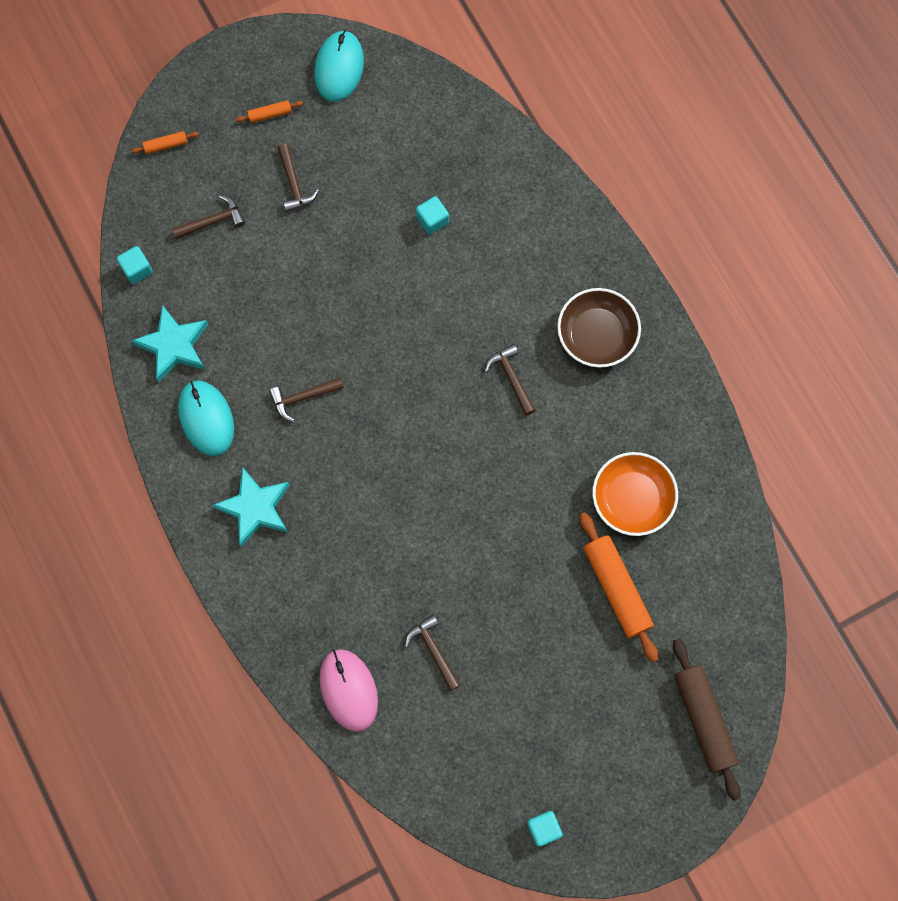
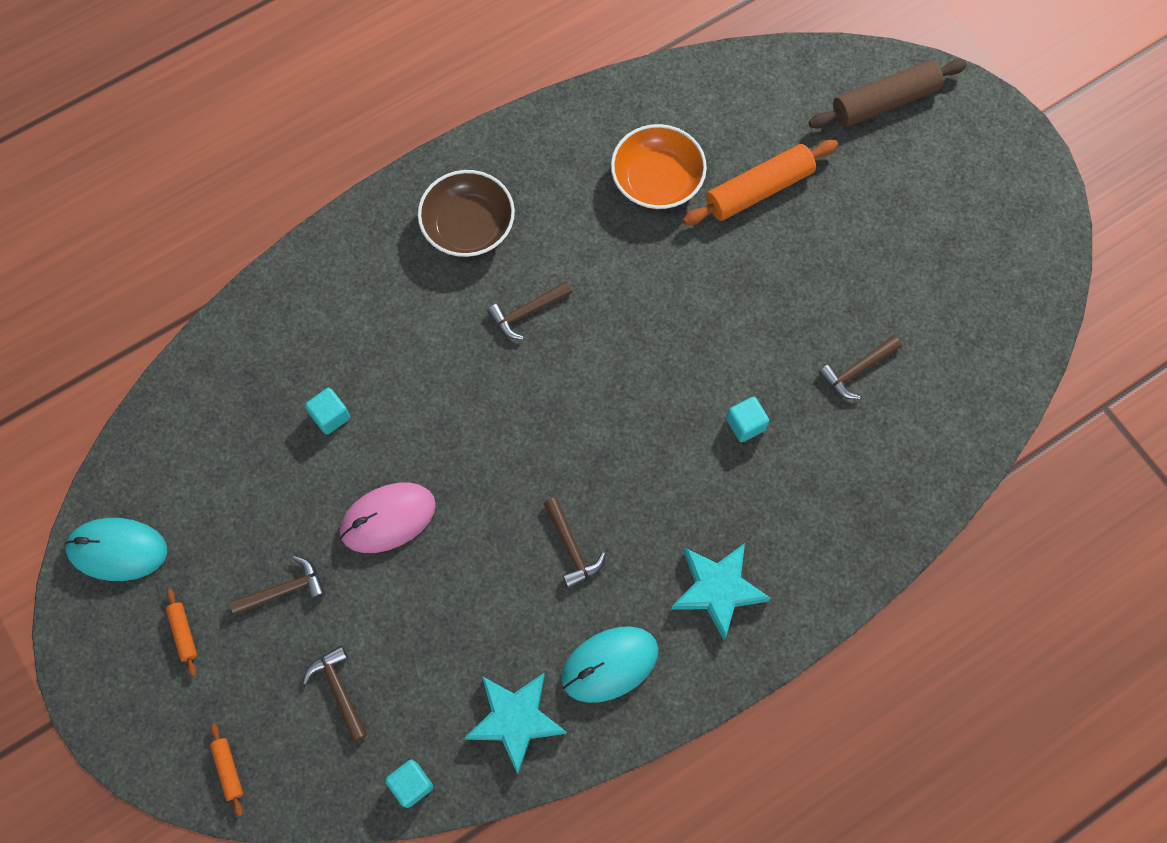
camera: 95 degrees left, 5 degrees down
(348, 690) = (918, 458): pink mouse -> pink mouse (388, 519)
(543, 828) = (1027, 245): turquoise cube -> turquoise cube (745, 424)

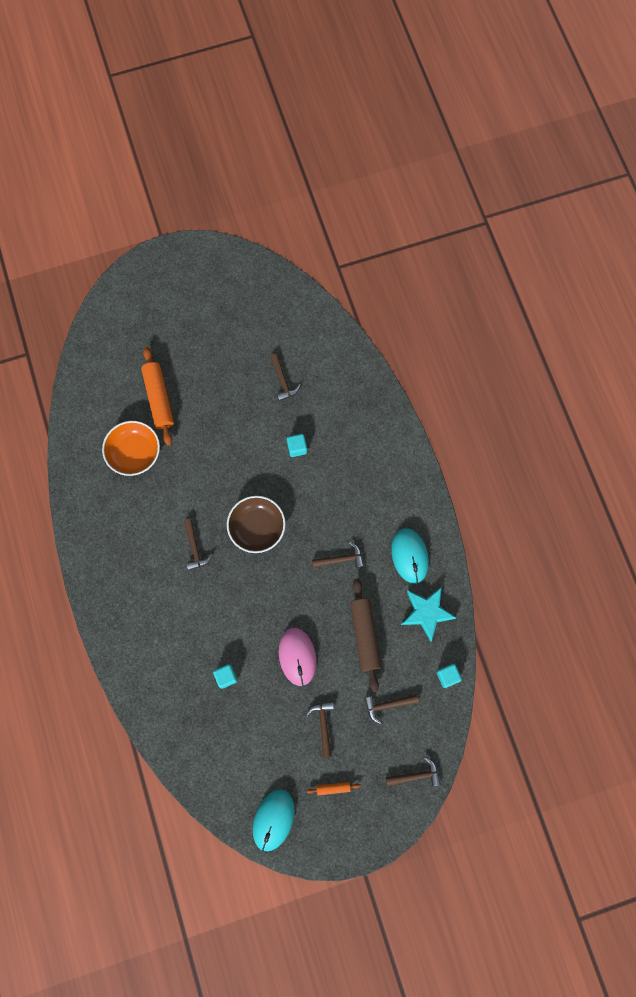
camera: 75 degrees left, 5 degrees up
(228, 769) = (416, 775): orange rolling pin -> brown hammer
(468, 226) = (129, 568): brown bowl -> brown bowl (257, 527)
(717, 589) = (384, 489): turquoise star -> none
(884, 102) = (126, 314): brown rolling pin -> brown rolling pin (364, 635)

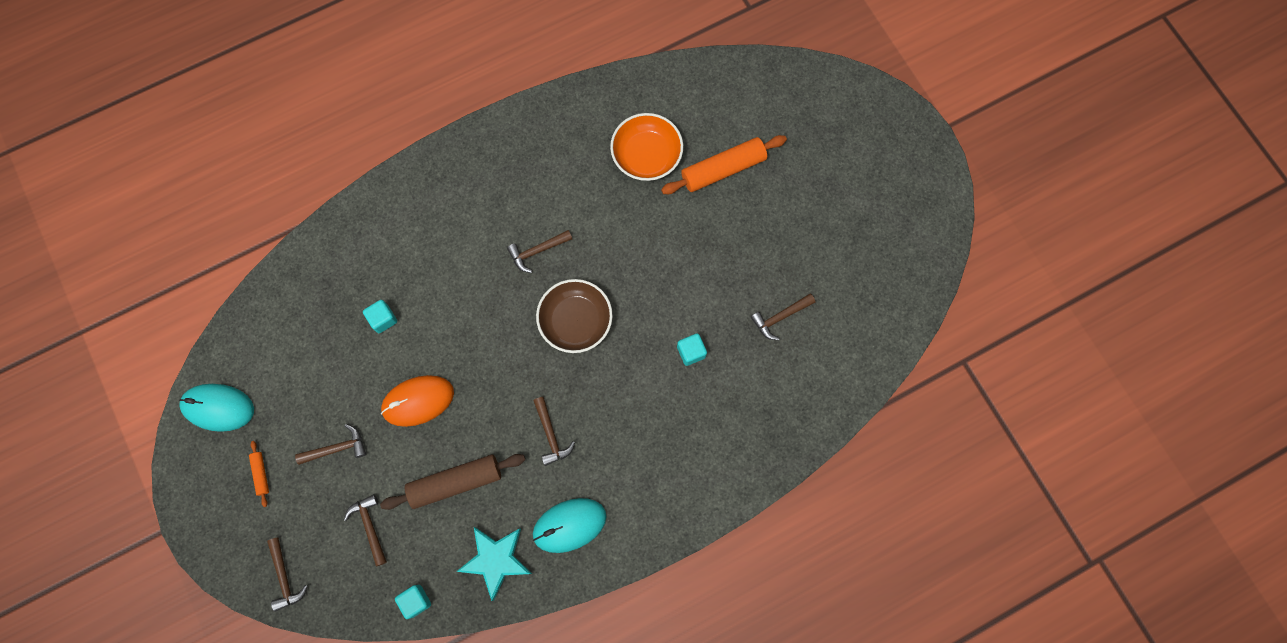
camera: 80 degrees right, 0 degrees up
(297, 656) = (418, 401): pink mouse -> orange mouse

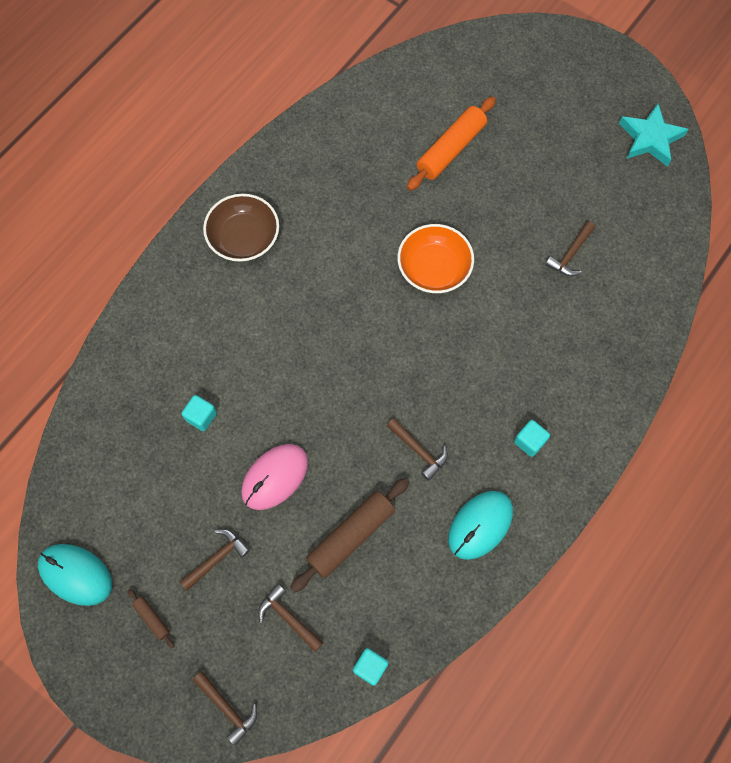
camera: 25 degrees left, 5 degrees down
(218, 408) = (75, 575): turquoise mouse -> turquoise mouse turned 45 degrees clockwise
(261, 474) = (152, 618): orange rolling pin -> brown rolling pin
(418, 401) = (275, 477): orange mouse -> pink mouse
(496, 560) = (428, 590): turquoise star -> turquoise star (650, 138)
(537, 251) = (318, 291): brown hammer -> none
(575, 321) = (387, 338): brown bowl -> brown bowl (244, 237)
(646, 155) = (375, 165): orange bowl -> orange bowl (434, 268)
(691, 352) = (508, 319): turquoise cube -> turquoise cube (529, 441)

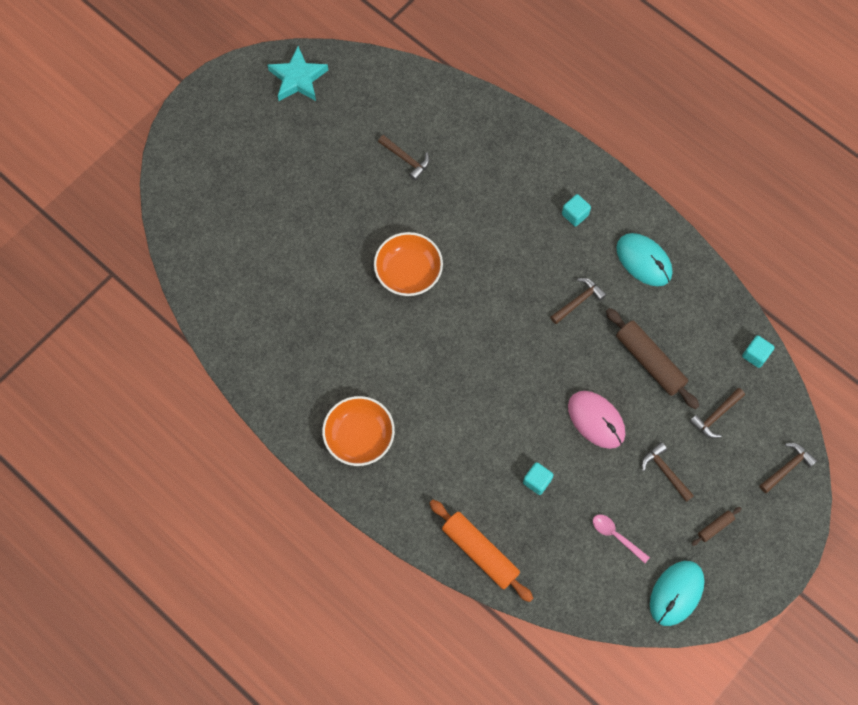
camera: 85 degrees left, 0 degrees up
(141, 505) = (616, 536): none -> pink spoon
(244, 237) = (359, 436): brown bowl -> orange bowl
(450, 149) = (287, 244): orange rolling pin -> orange rolling pin (480, 552)

